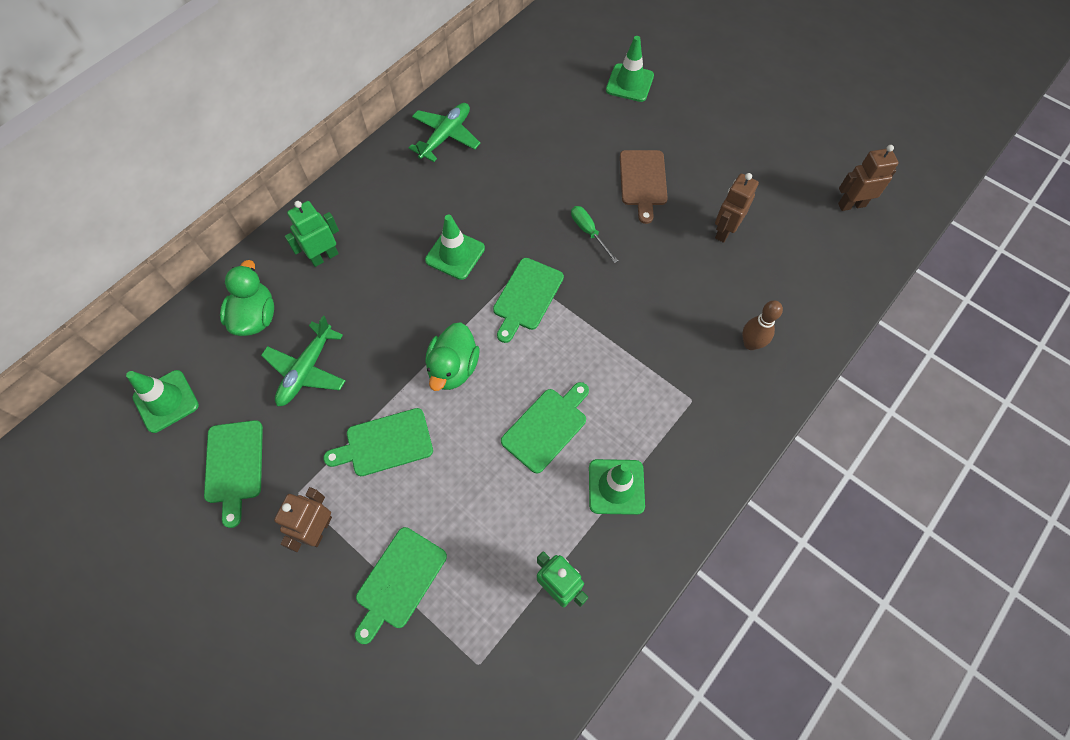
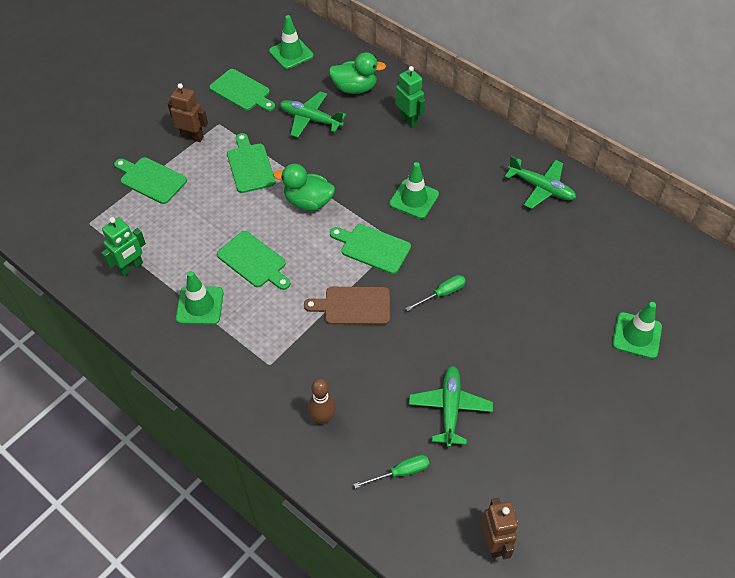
camera: 90 degrees right, 10 degrees down
(234, 466) = (242, 91): green cutting board -> green cutting board turned 135 degrees counterclockwise
(643, 181) = (506, 340): brown cutting board -> brown cutting board (353, 306)
(724, 231) = (450, 408): brown robot -> green plane
(799, 274) = (400, 472): none -> green screwdriver

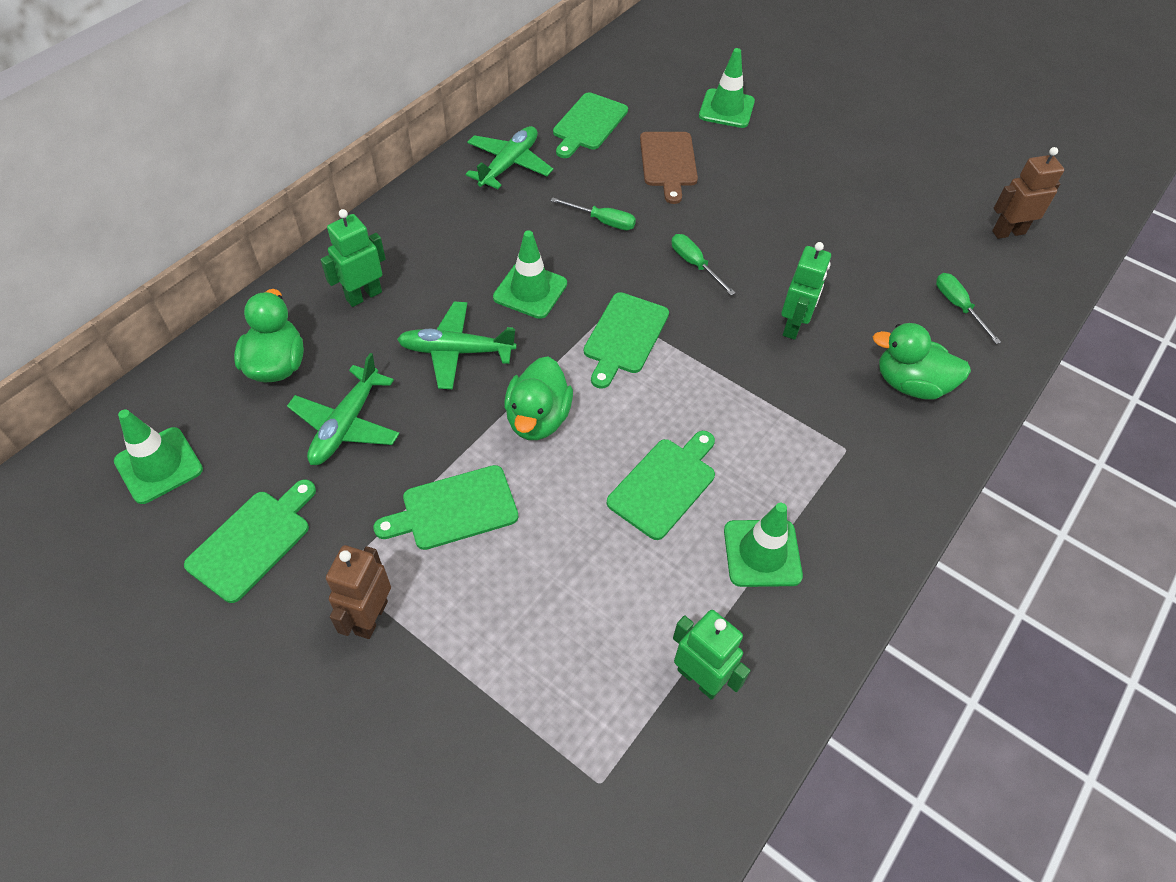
camera: 95 degrees left, 0 degrees up
(151, 179) = (483, 679): green cutting board -> green cutting board (588, 124)
(322, 418) = (910, 384): brown bowling pin -> green duck
(353, 306) = (729, 356): brown cutting board -> brown cutting board (668, 162)
(380, 349) = (793, 326): none -> green robot
(450, 408) = (860, 261): green plane -> green plane (456, 351)
(484, 241) = (602, 221): none -> green screwdriver

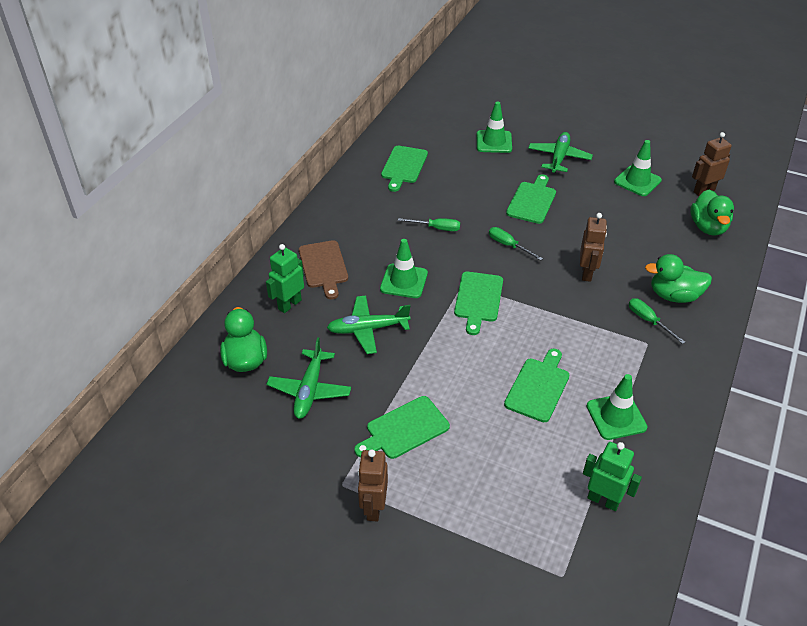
camera: 10 degrees left, 10 degrees down
(159, 465) = (187, 441): green traffic cone -> green traffic cone (637, 181)
(253, 541) = (273, 476): green cutting board -> green cutting board (532, 201)
(509, 164) = (359, 201): green plane -> green plane (559, 157)
(538, 419) = (439, 362): green duck -> green duck (708, 227)
(668, 162) = (467, 183): brown cutting board -> brown cutting board (324, 266)
(793, 326) = (587, 273): green robot -> brown robot
(958, 306) = (688, 242): green screwdriver -> green screwdriver (648, 321)

